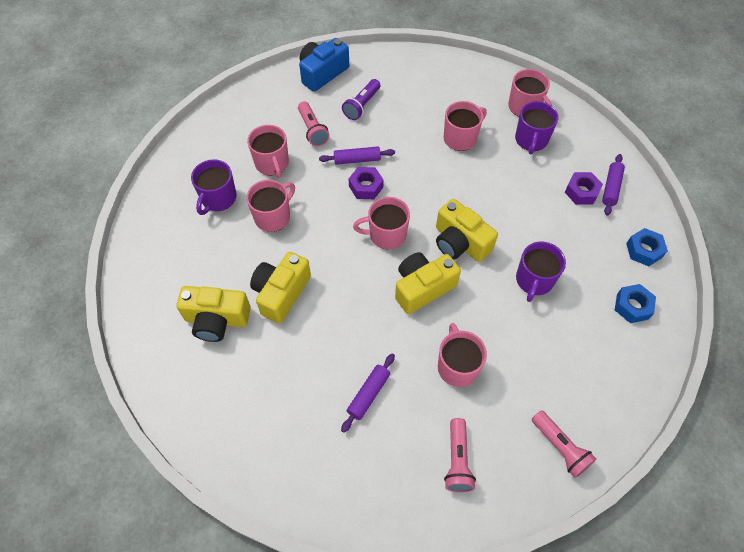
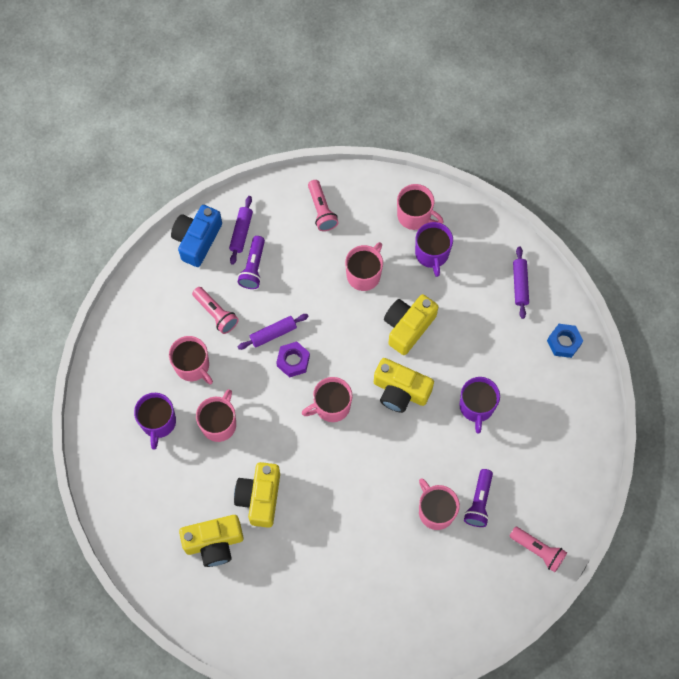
camera: 20 degrees left, 10 degrees up
(368, 394) = (371, 562): purple rolling pin -> purple rolling pin (241, 232)
(422, 288) = (382, 448): yellow camera -> yellow camera (408, 327)
(457, 460) = (461, 590): pink flashlight -> pink flashlight (321, 210)
(507, 373) = (479, 502): none -> purple flashlight
(581, 192) = (494, 298): purple nut -> none
(632, 306) = (566, 402): blue nut -> none

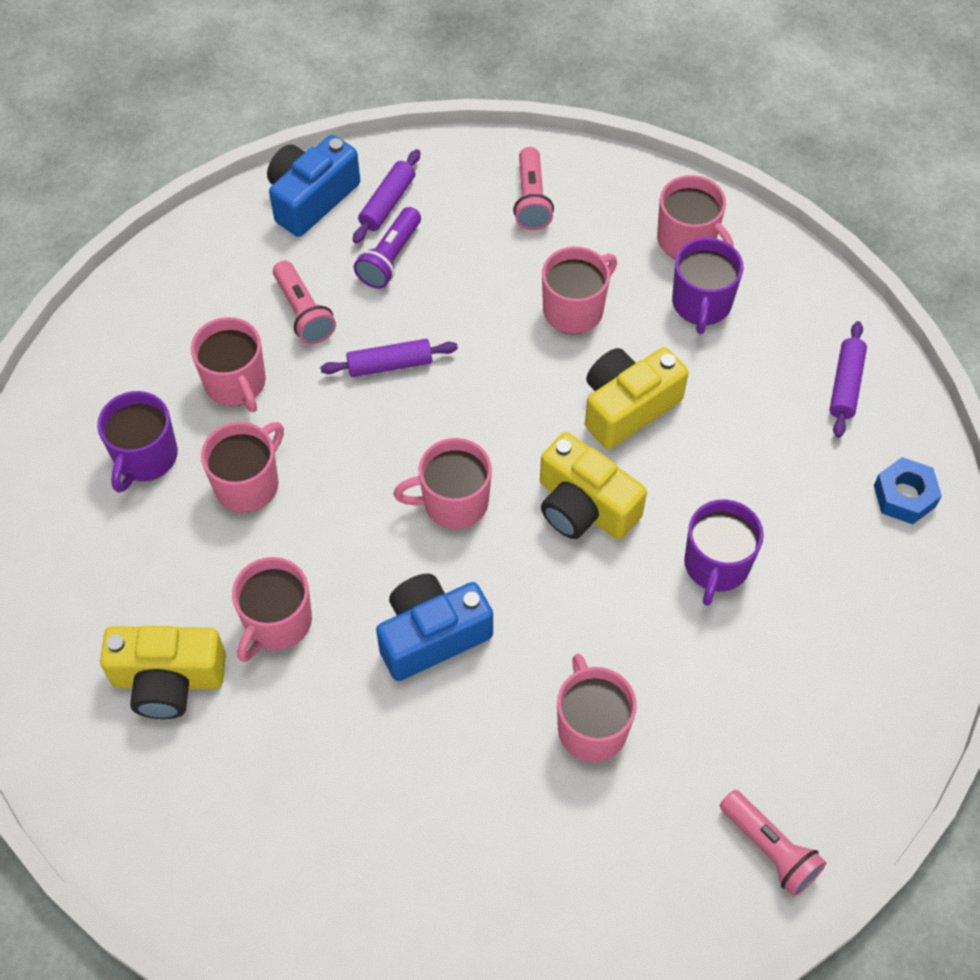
camera: 15 degrees right, 10 degrees down
(260, 497) = (277, 623): yellow camera -> pink mug
(293, 361) = (410, 415): purple nut -> none
(341, 483) = (432, 635): none -> blue camera
(479, 502) = (677, 731): purple flashlight -> none

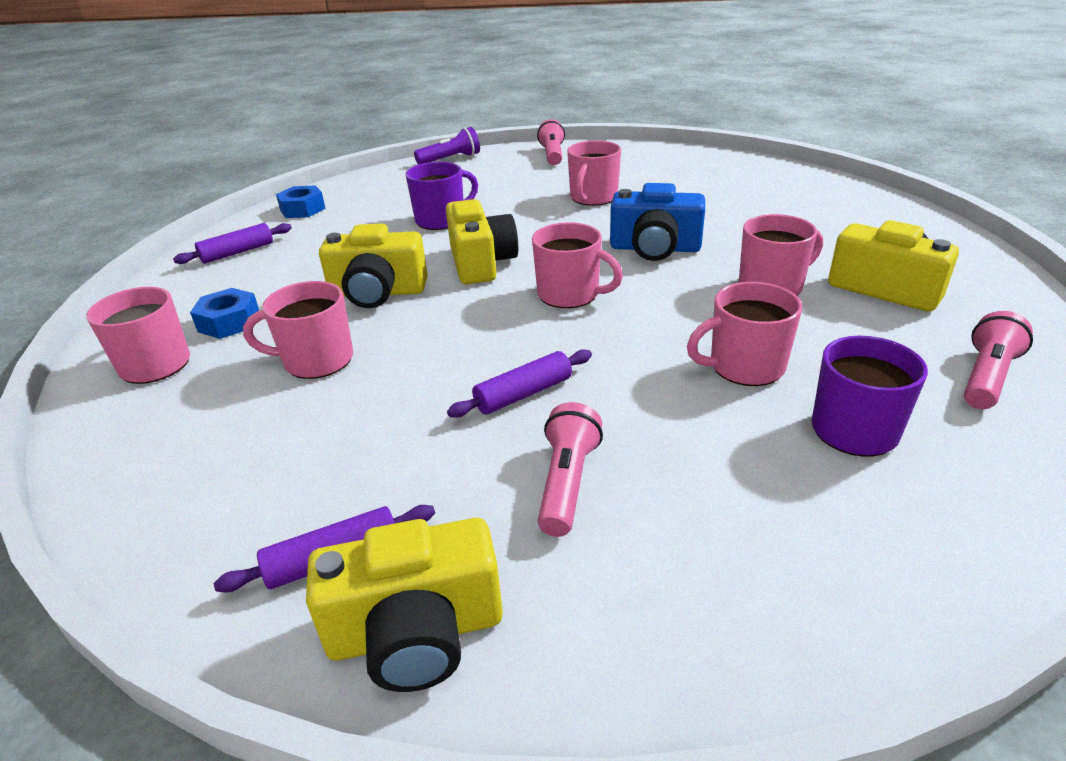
camera: 140 degrees left, 25 degrees down
(236, 383) = (704, 450): pink mug -> none
(311, 198) = (416, 632): blue camera -> yellow camera
(390, 258) = (411, 489): purple flashlight -> purple flashlight (450, 159)
(390, 364) = (524, 394): purple rolling pin -> purple rolling pin turned 60 degrees counterclockwise
(531, 199) = (198, 468): pink flashlight -> pink flashlight (986, 377)
(701, 304) = (229, 322): purple mug -> blue nut

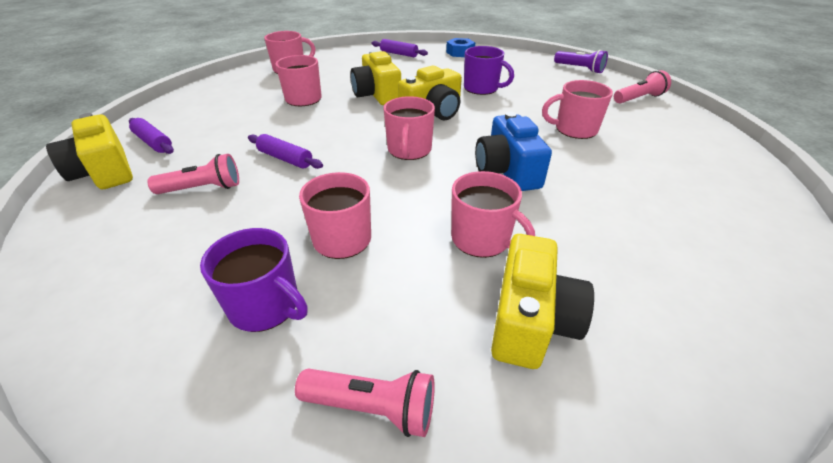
camera: 65 degrees right, 5 degrees up
(229, 322) = (330, 72): blue nut -> none

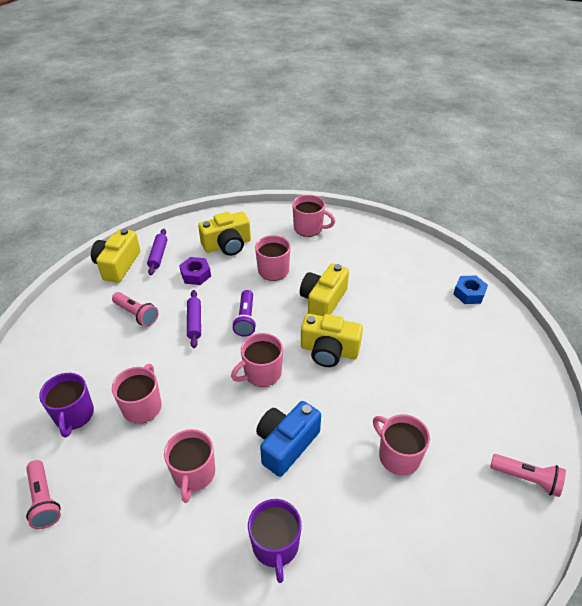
camera: 50 degrees right, 5 degrees up
(227, 134) = (196, 275): none -> purple nut
(398, 54) = (413, 260): purple rolling pin -> none
(482, 88) = (408, 353): purple mug -> purple mug (275, 546)
(530, 320) = (140, 536): yellow camera -> yellow camera (227, 245)
(579, 69) = (546, 399): purple flashlight -> purple flashlight (246, 319)

